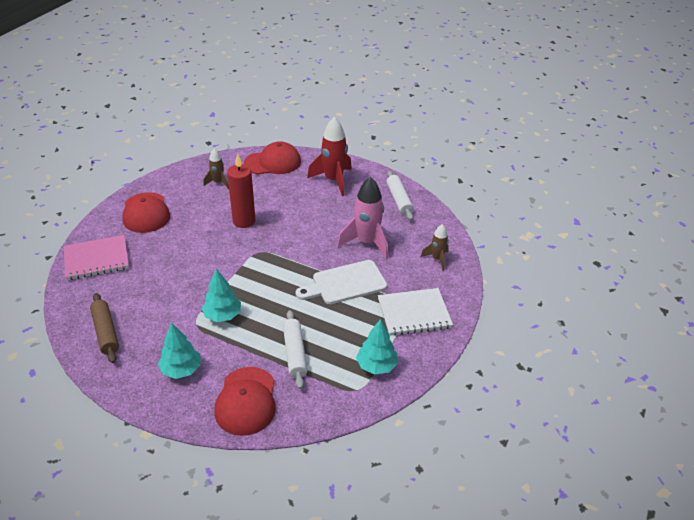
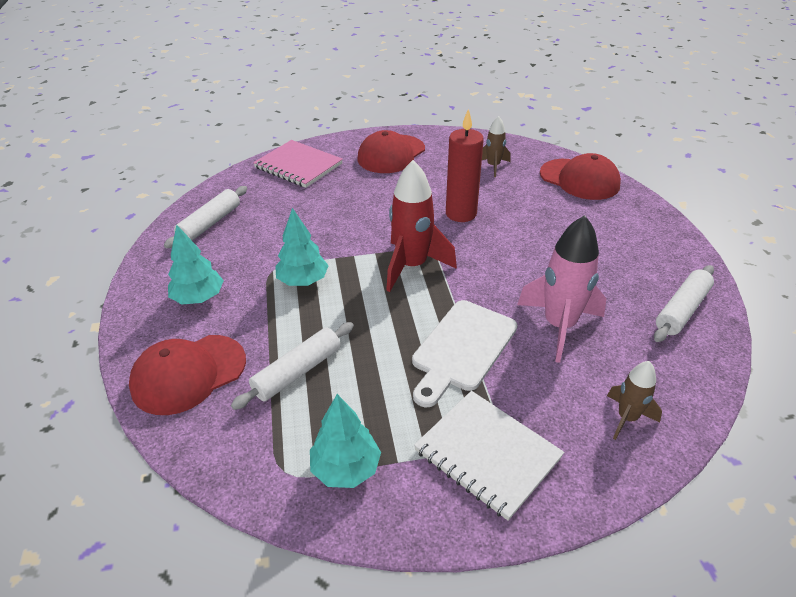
camera: 55 degrees right, 0 degrees up
(106, 332) = (210, 223): brown rolling pin -> white rolling pin
(333, 180) = (624, 236): red rocket -> red rocket (412, 266)
(345, 283) = (462, 349): white cutting board -> white cutting board turned 90 degrees counterclockwise

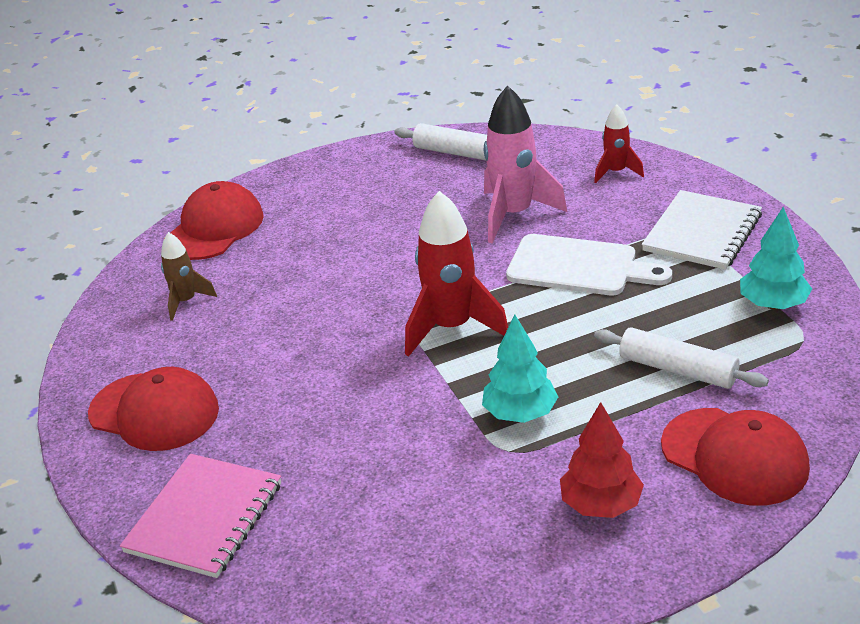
camera: 100 degrees left, 5 degrees down
(199, 298) = (601, 505): turquoise tree -> red tree
(210, 223) = (417, 569): white rolling pin -> none
(461, 214) = (320, 310): red candle -> none
(627, 418) = (616, 172): brown rocket -> red rocket

